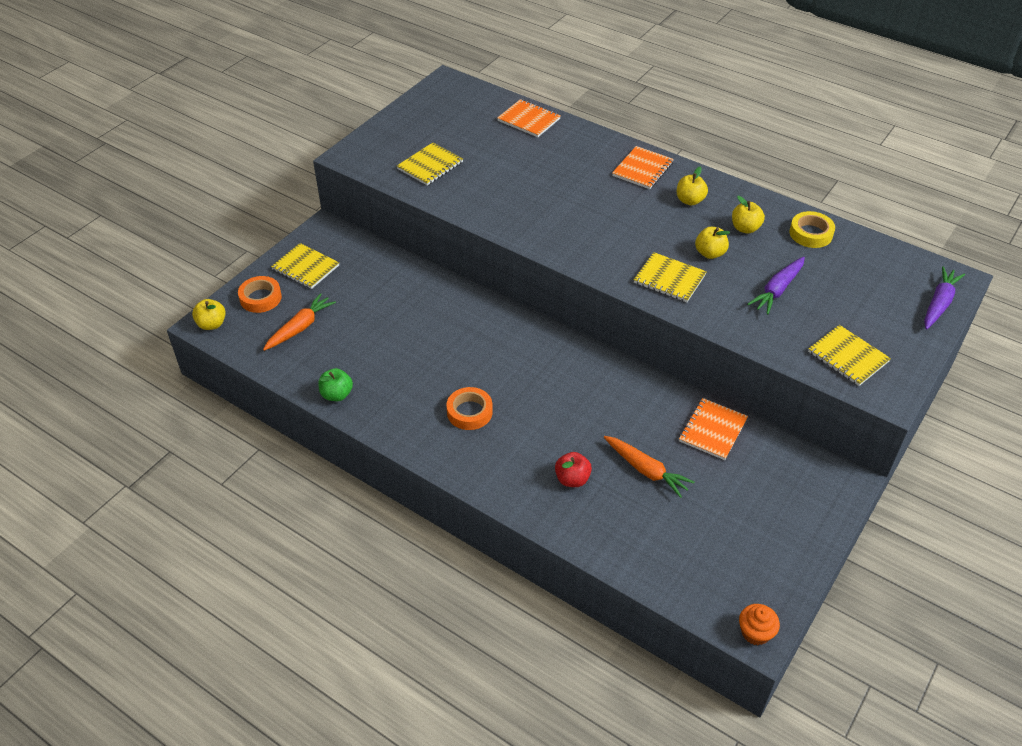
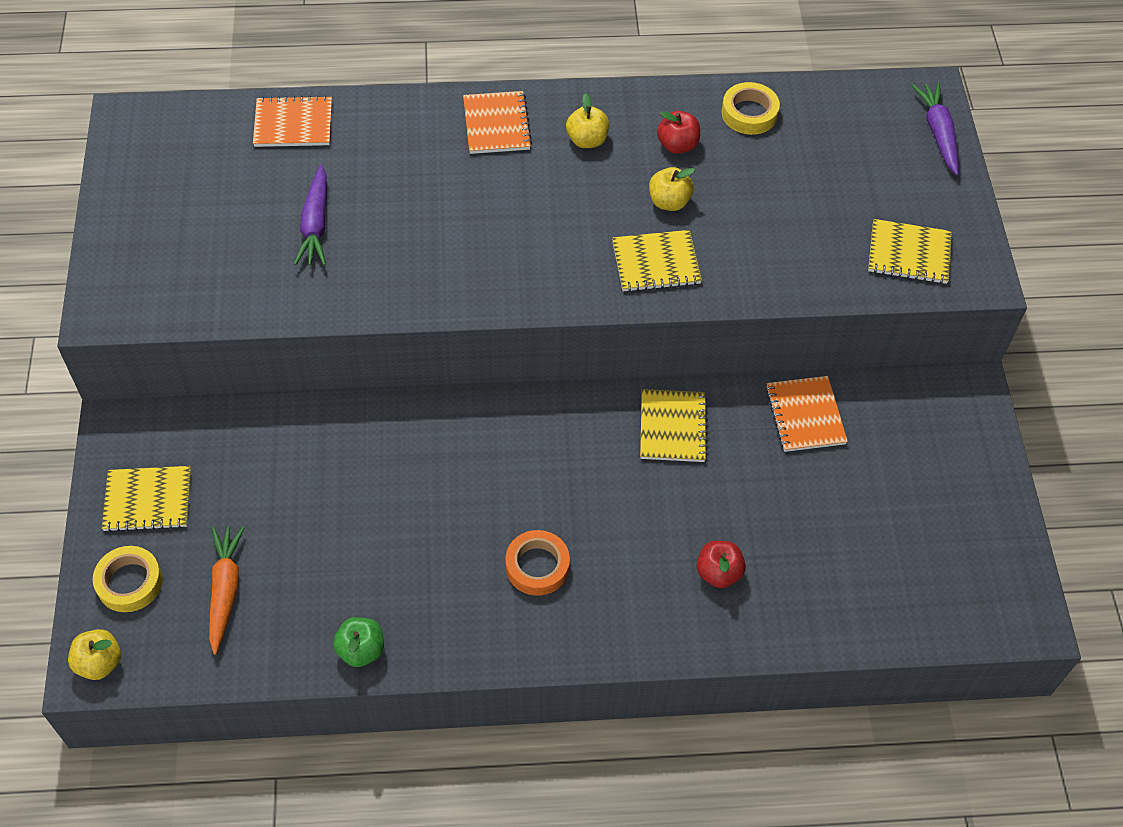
camera: 40 degrees left, 10 degrees up
(260, 298) = (129, 582): orange tape -> yellow tape
(430, 165) = (229, 264): yellow notebook -> yellow notebook (672, 427)
(646, 470) = (781, 509): orange carrot -> none
(745, 228) = (677, 145): yellow apple -> red apple
(755, 632) = (1026, 620): orange cupcake -> none
(777, 290) = (776, 209): purple carrot -> purple carrot (315, 224)

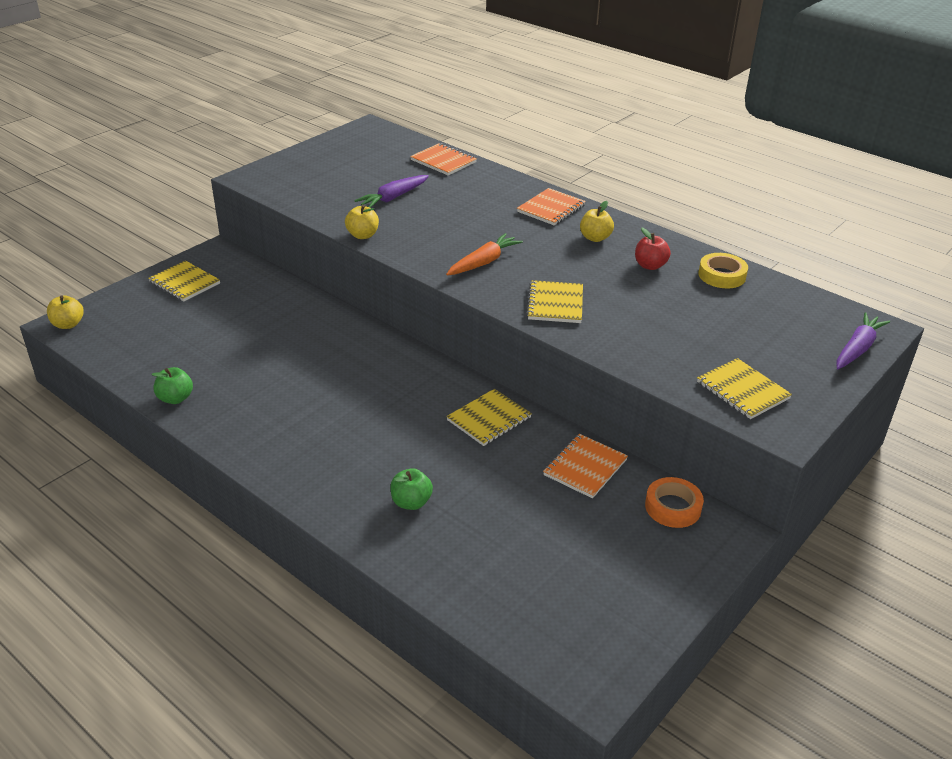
camera: 45 degrees right, 20 degrees down
(129, 582) = (128, 305): yellow tape -> none
(225, 590) = (159, 334): orange carrot -> orange carrot (483, 262)
(537, 566) = (315, 427): orange tape -> orange tape (673, 507)
(656, 263) = (555, 304): yellow notebook -> yellow notebook turned 60 degrees clockwise
(669, 202) = (606, 284): yellow apple -> yellow apple (362, 235)
(718, 573) = (411, 502): red apple -> green apple

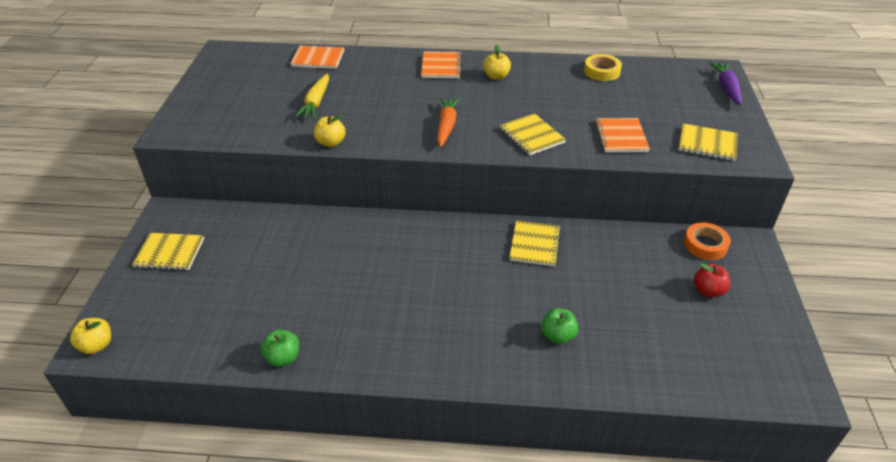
camera: 35 degrees left, 5 degrees up
(393, 198) = (316, 102): purple carrot -> yellow carrot
(585, 467) = (630, 246): orange notebook -> orange notebook (621, 137)
(650, 266) = (554, 82): red apple -> red apple (708, 291)

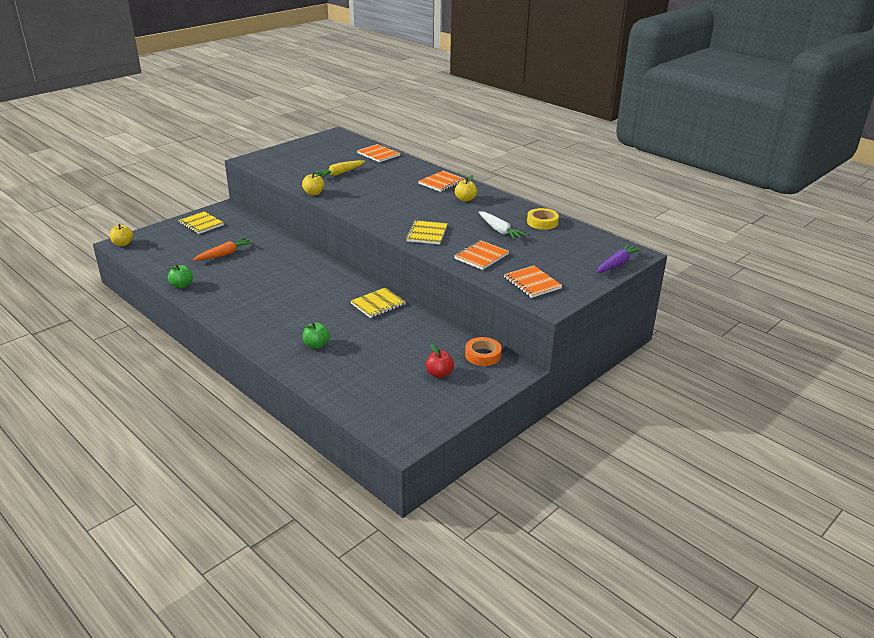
camera: 40 degrees right, 10 degrees down
(446, 126) = (387, 210): orange carrot -> orange carrot (224, 254)
(585, 98) = (499, 230): none -> white carrot
(707, 144) = (532, 283): yellow notebook -> orange notebook

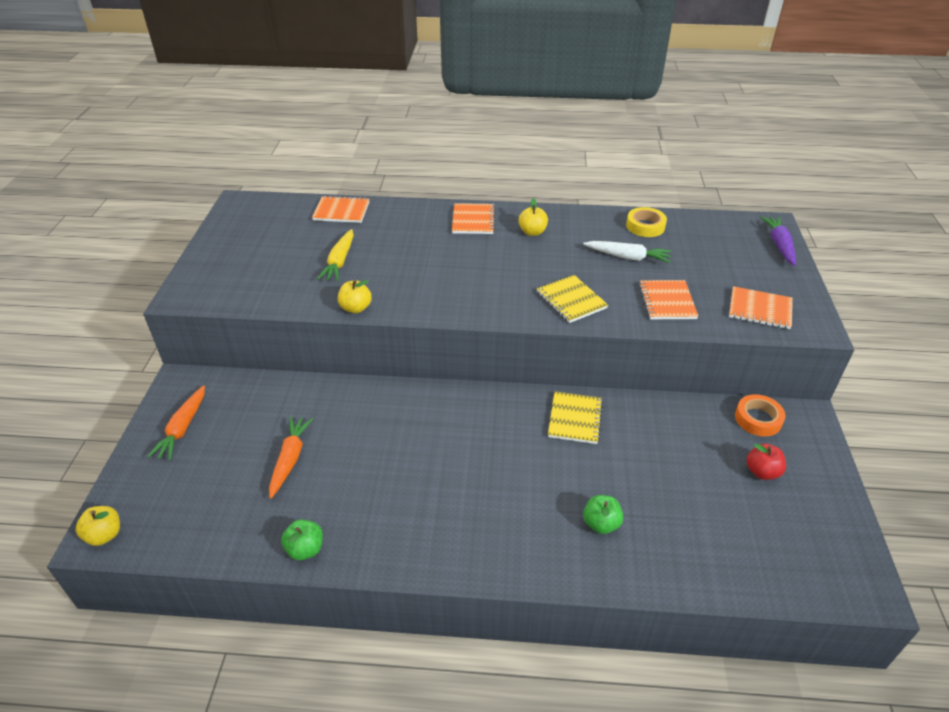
camera: 40 degrees left, 10 degrees up
(201, 224) = (183, 428): yellow notebook -> orange carrot

